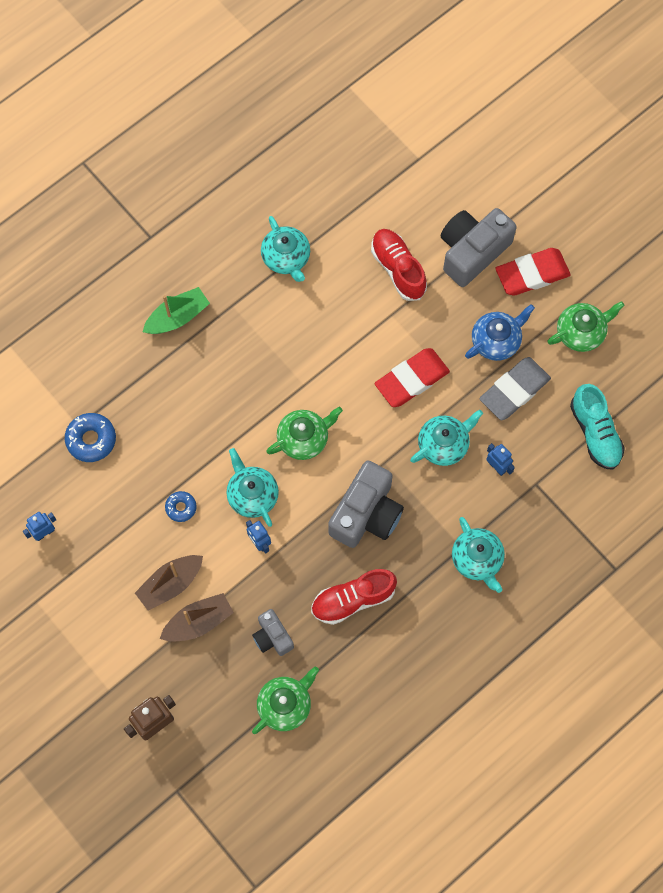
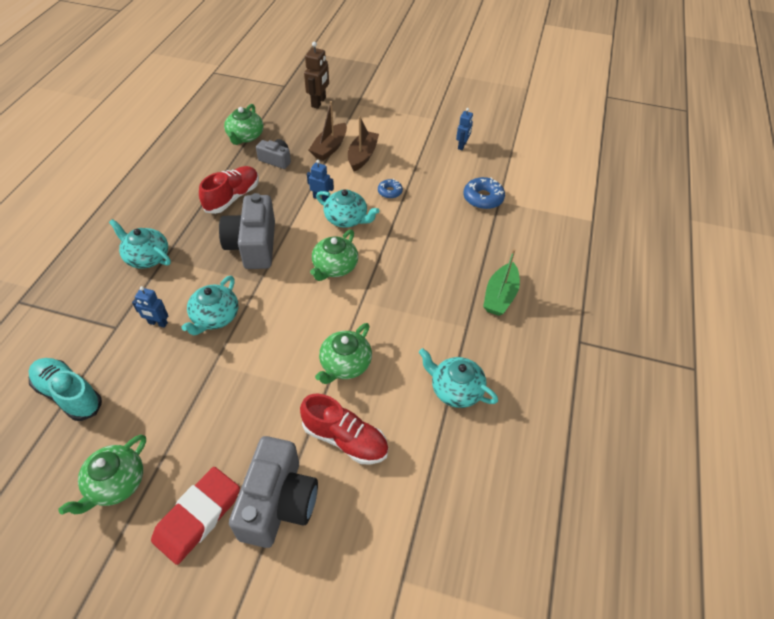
camera: 145 degrees right, 20 degrees down
(359, 330) = (345, 364): none -> green teapot
(411, 379) = (272, 350): red eraser -> none
(496, 341) = (207, 425): blue teapot -> none
(514, 390) = (168, 390): grey eraser -> none

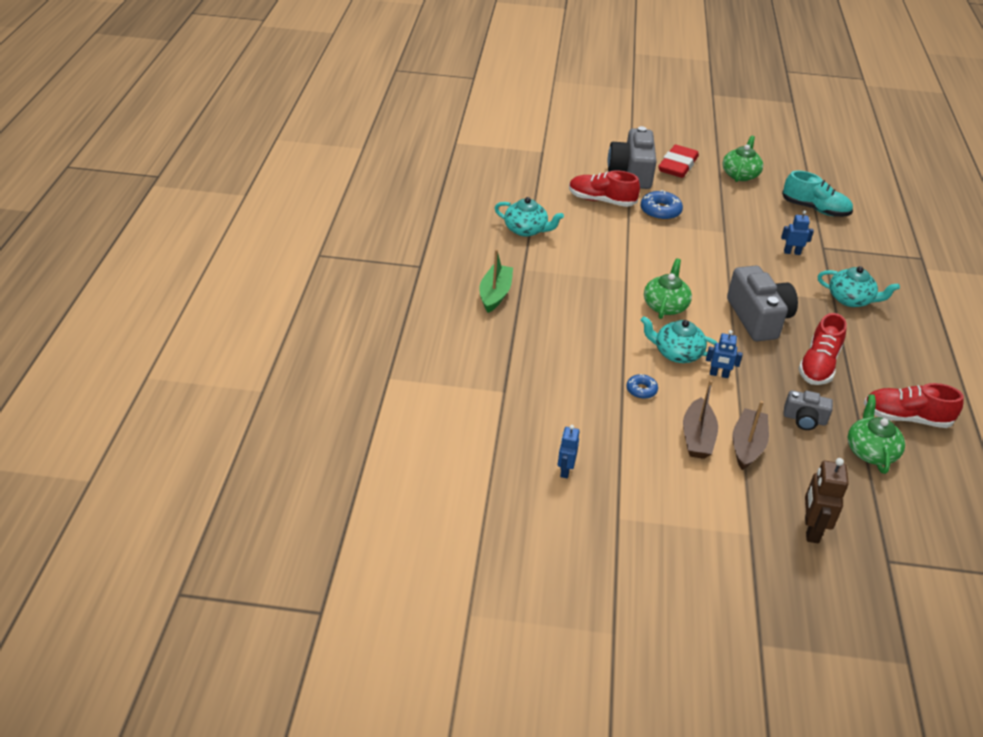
camera: 170 degrees right, 10 degrees down
(199, 154) = (906, 417): none -> red shoe
(215, 317) = (748, 260): turquoise teapot -> none
(345, 364) = (620, 238): green teapot -> none
(483, 198) = (524, 393): blue donut -> blue donut (660, 211)

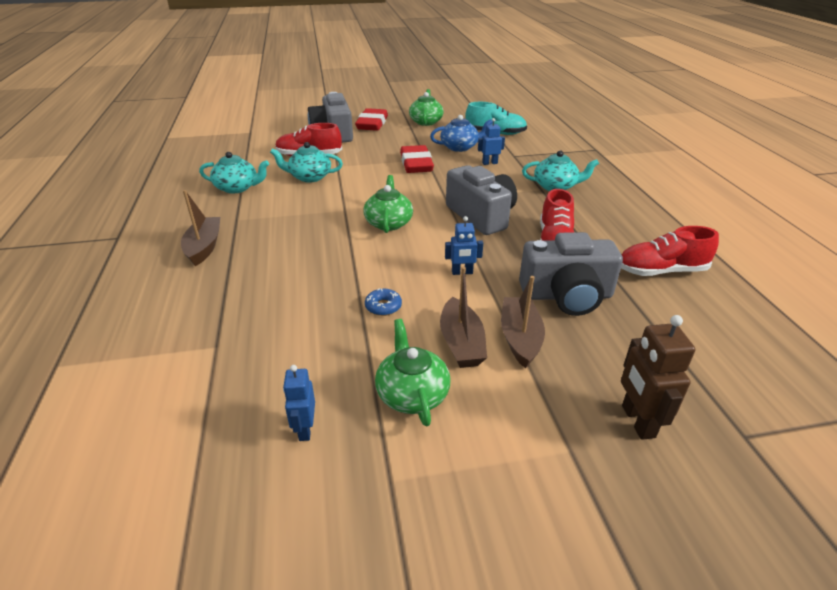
camera: 15 degrees left, 5 degrees down
(495, 294) = (204, 247): green boat -> brown boat
(660, 211) = (365, 154): blue donut -> none
(677, 353) = (412, 262): turquoise teapot -> turquoise teapot (309, 177)
(712, 236) = (416, 164): none -> red eraser
(767, 222) = (460, 147): none -> blue teapot
(804, 419) = (566, 296): grey camera -> grey camera, size x1.86
(870, 451) = (648, 311): green teapot -> green teapot (412, 394)

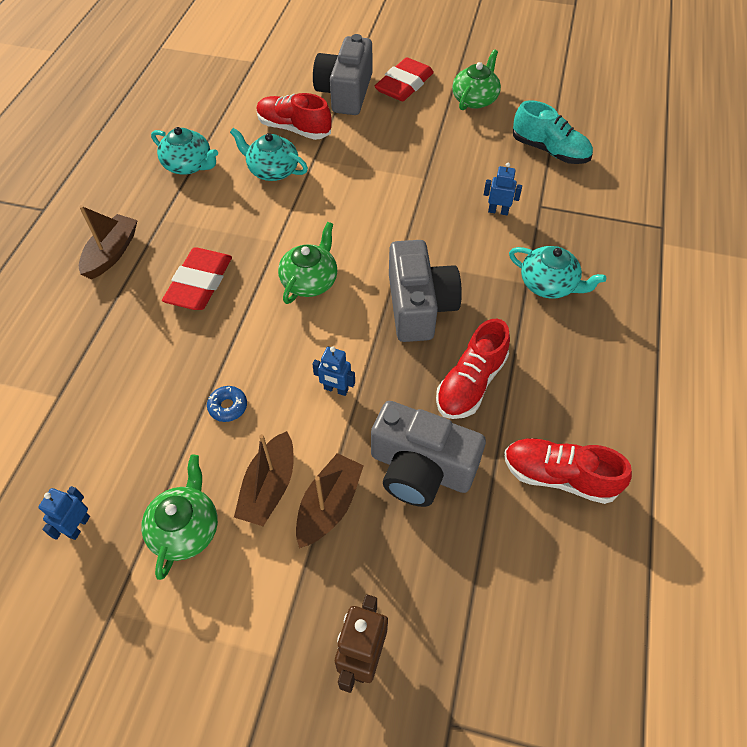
camera: 25 degrees right, 20 degrees up
(416, 164) = (407, 184): red eraser -> red eraser (199, 283)
(460, 147) = (483, 167): blue teapot -> none

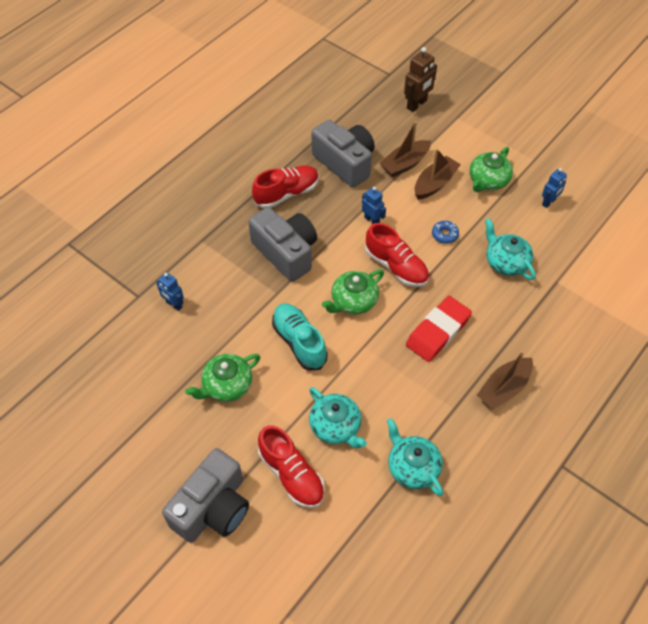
camera: 155 degrees left, 0 degrees up
(404, 85) = (145, 493): red eraser -> none
(419, 306) = (286, 252): grey camera -> grey camera turned 120 degrees clockwise
(475, 99) = (92, 439): green teapot -> green teapot (227, 385)
(549, 151) = (82, 346): turquoise shoe -> turquoise shoe (299, 342)
(549, 284) = (187, 234): turquoise teapot -> turquoise teapot (506, 262)
(559, 476) = (273, 134): red shoe -> red shoe (396, 266)

